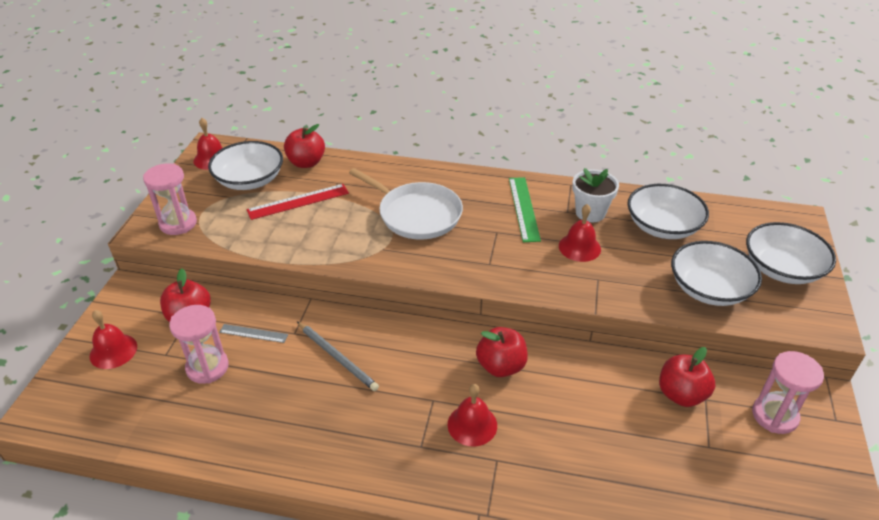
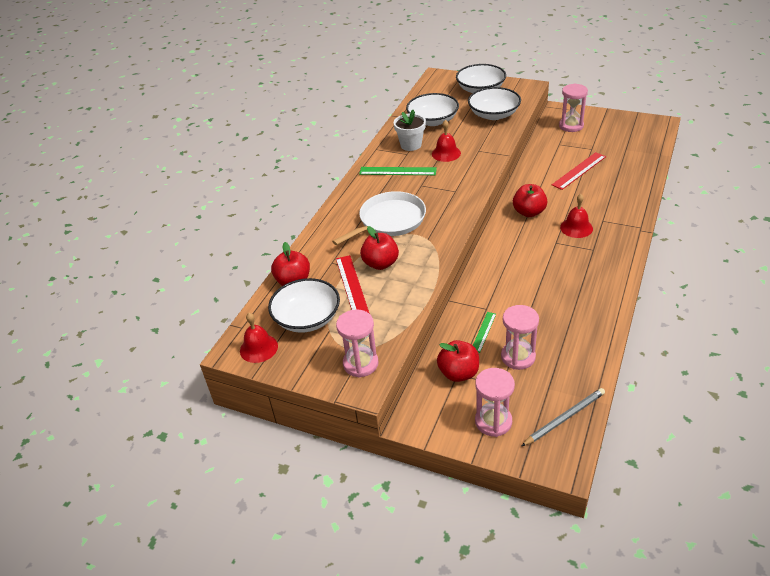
camera: 75 degrees left, 0 degrees up
(113, 351) = (493, 421): red bell -> pink hourglass
(253, 333) = (483, 332): grey ruler -> green ruler
(337, 357) = (514, 285): grey pencil -> grey pencil (565, 418)
(632, 428) = (579, 170): none -> red ruler
(681, 394) = (555, 151): red apple -> red apple (380, 263)

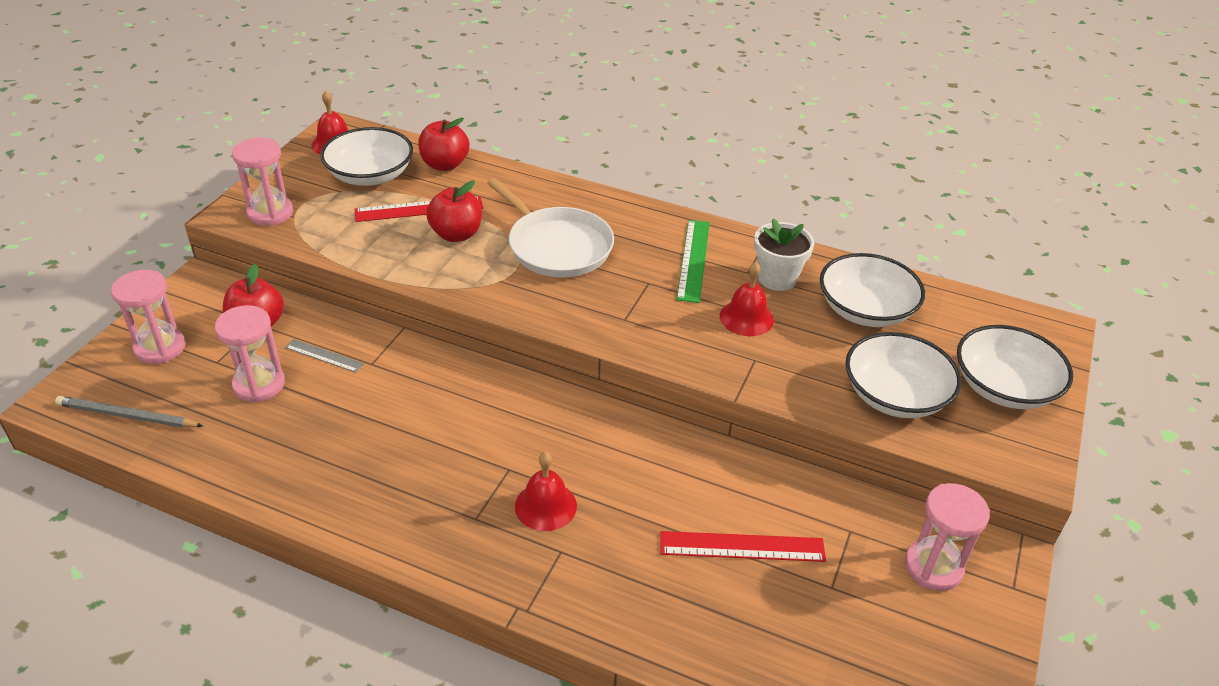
camera: 85 degrees right, 0 degrees up
(483, 332) = (324, 355): green ruler -> grey ruler
(529, 212) = (605, 445): red apple -> none
(565, 418) = (127, 416): grey pencil -> grey pencil turned 135 degrees clockwise
(579, 170) = (742, 546): red ruler -> red ruler turned 45 degrees counterclockwise

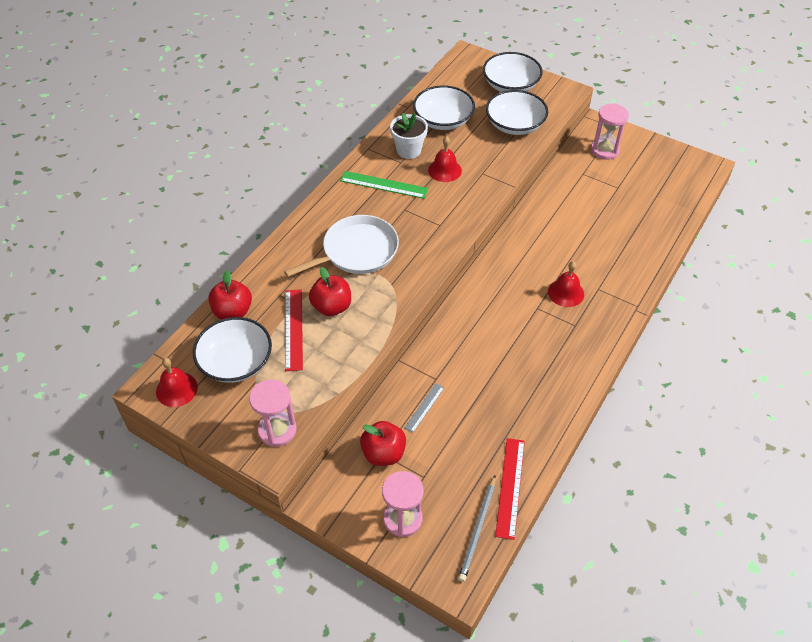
camera: 80 degrees left, 10 degrees up
(259, 385) = (451, 446): pink hourglass -> none
(742, 546) = (593, 215): red ruler -> red ruler (510, 487)

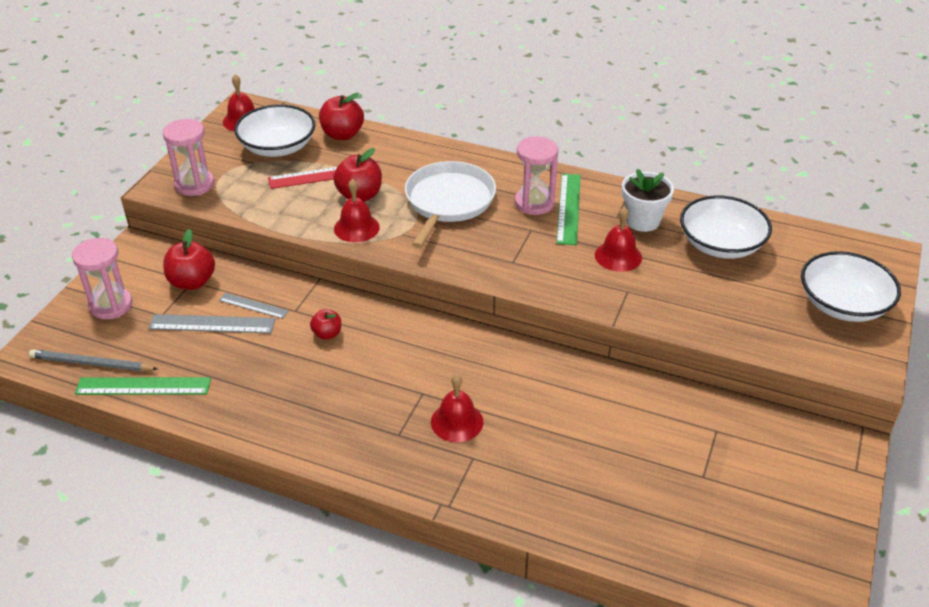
camera: 80 degrees right, 10 degrees down
(356, 251) = (448, 202): white pan -> white pan turned 120 degrees counterclockwise
(376, 312) = (356, 228): none -> red bell
(442, 438) = (212, 324): none -> grey ruler
(467, 359) = (327, 334): none -> red apple
(510, 487) = (143, 386): red ruler -> green ruler
(515, 125) = (749, 315): white bowl -> none
(604, 150) = (788, 457): pink hourglass -> pink hourglass (534, 203)

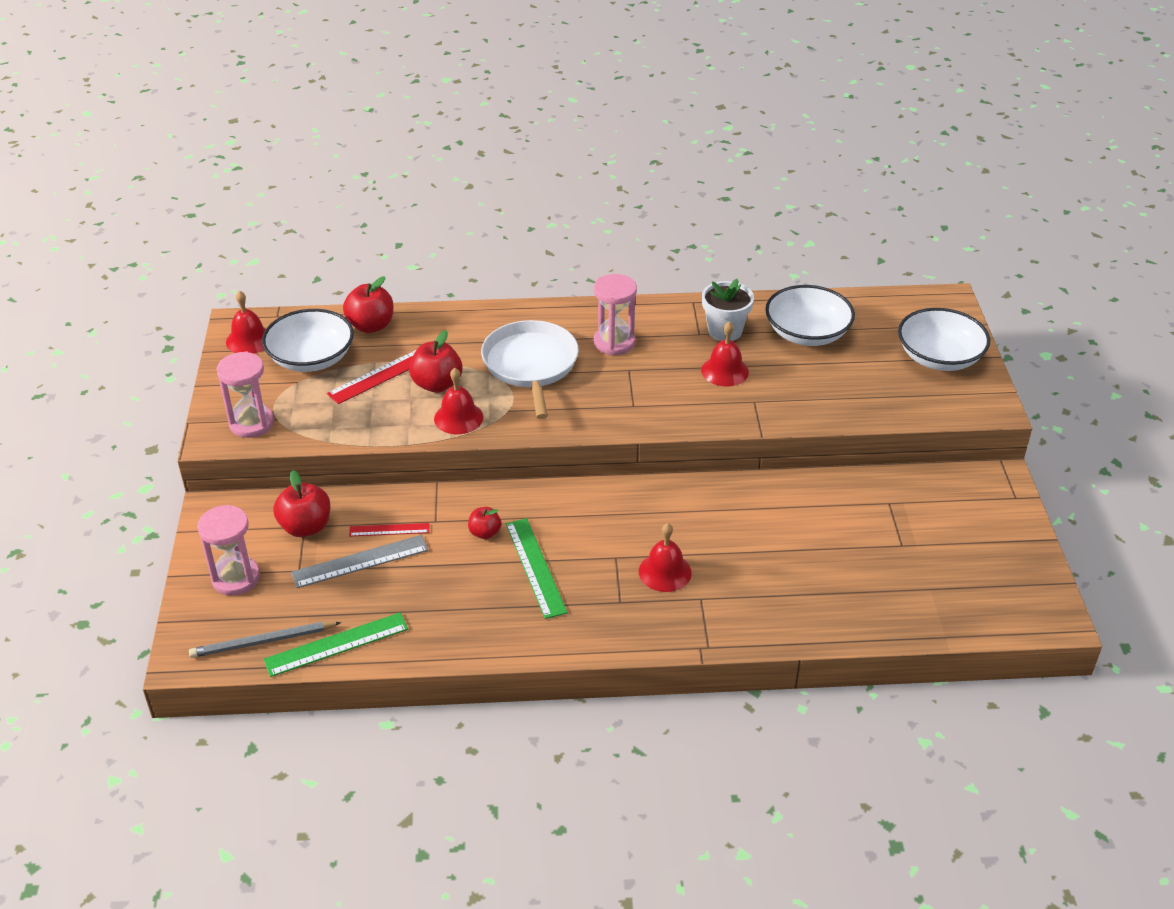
camera: 25 degrees left, 0 degrees up
(253, 305) = (389, 530): grey ruler -> red ruler
(569, 208) = (650, 338): green ruler -> green ruler (535, 567)

